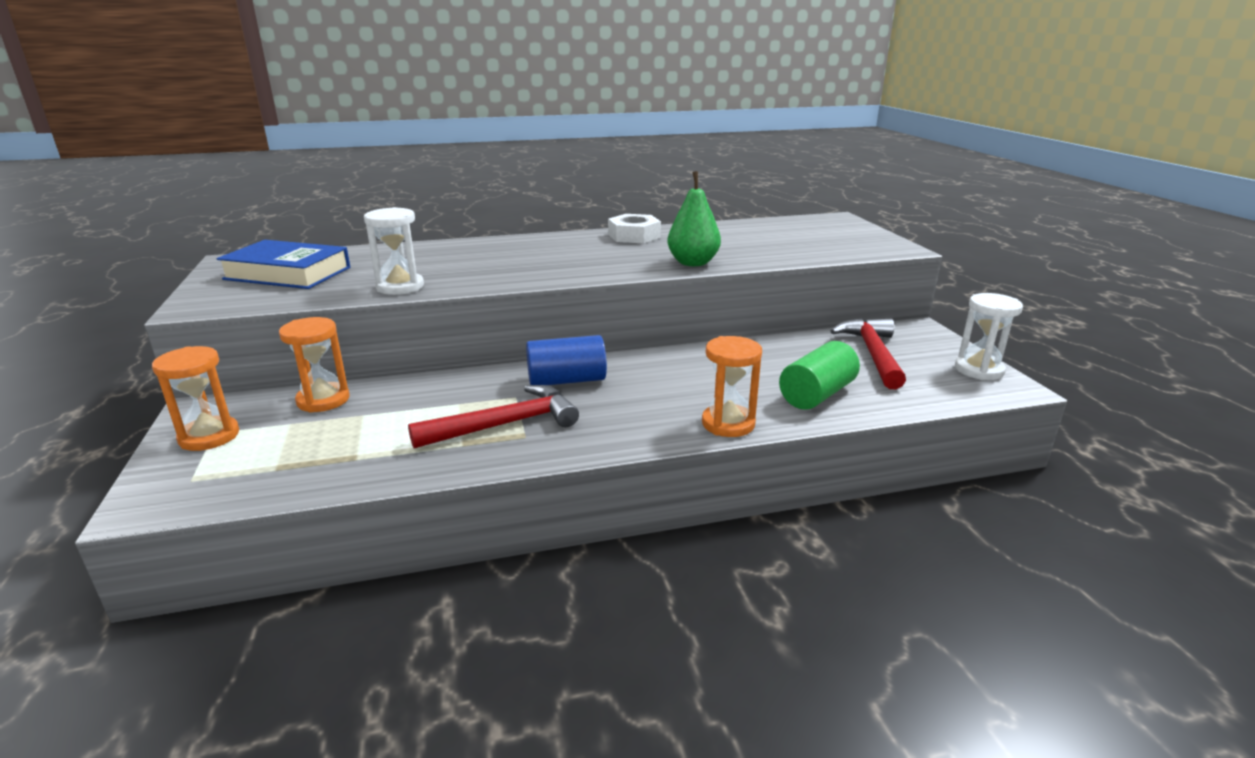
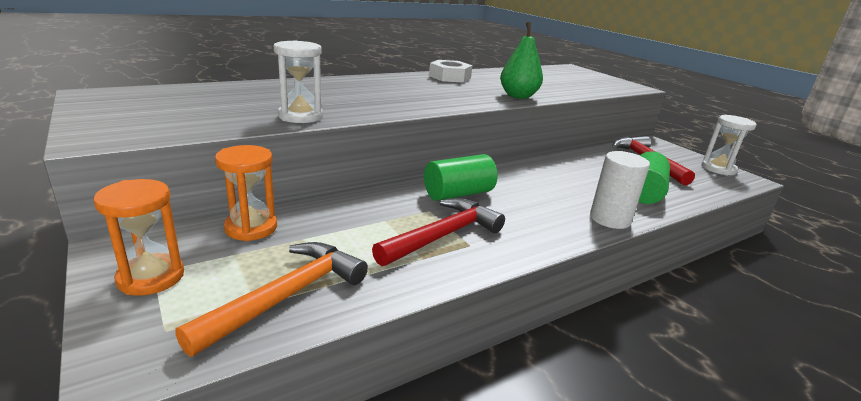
camera: 20 degrees left, 0 degrees up
(288, 273) = (171, 106): blue book -> none
(306, 465) = (287, 296): none -> orange hammer
(566, 380) = (458, 194): blue cylinder -> green cylinder
(728, 424) = (610, 219): orange hourglass -> white cylinder

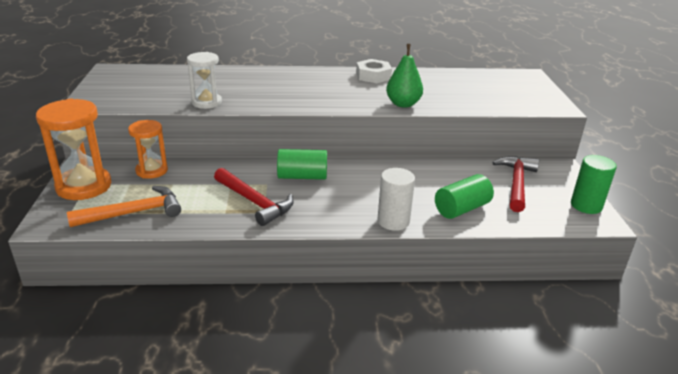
camera: 30 degrees right, 5 degrees up
(151, 277) = (84, 186): orange hourglass -> orange hourglass, size x1.61
(443, 235) = (254, 202): red hammer -> red hammer turned 60 degrees clockwise
(718, 169) = (586, 205): white hourglass -> green cylinder

